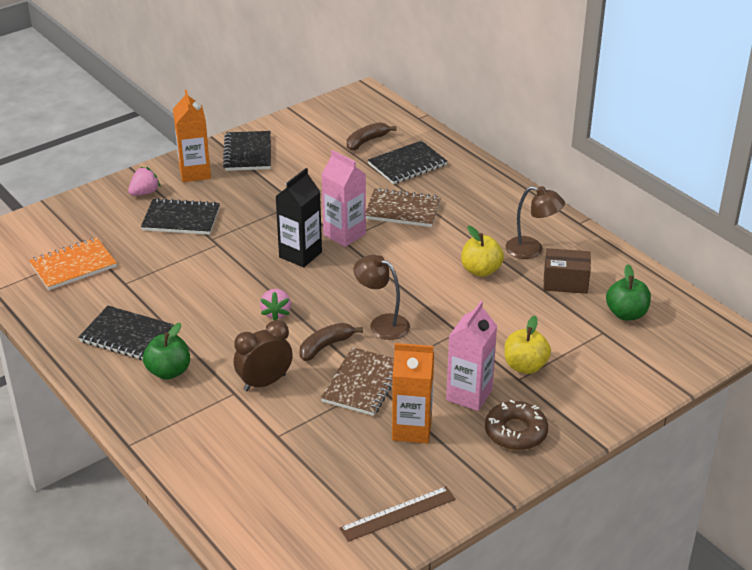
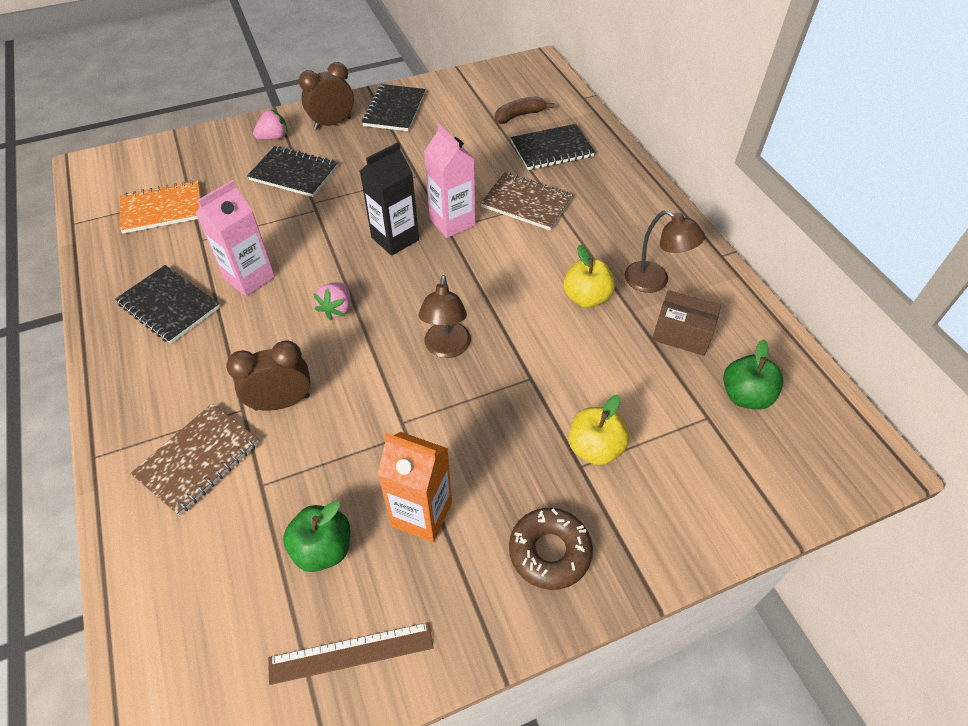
camera: 15 degrees right, 15 degrees up
(168, 371) = (187, 363): green apple -> green apple (323, 549)
(195, 173) = (332, 123): orange carton -> brown clock
(326, 346) = (371, 366): brown banana -> none
(363, 383) = (391, 429): brown notebook -> brown notebook (198, 459)
(382, 324) = (446, 348): brown lamp -> brown lamp turned 135 degrees counterclockwise
(469, 395) = (511, 477): pink carton -> pink carton (249, 278)

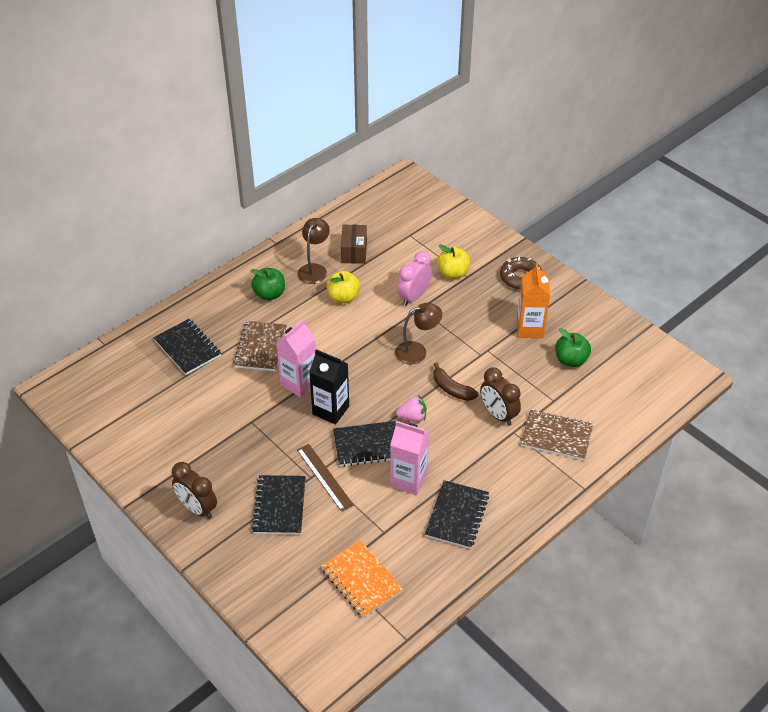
camera: 110 degrees left, 5 degrees down
(273, 137) = (234, 545): pink strawberry -> none
(351, 653) = (609, 331): brown ruler -> brown ruler (324, 477)
(394, 110) = (161, 469): black notebook -> black notebook (368, 445)
(519, 115) = (145, 379): brown banana -> brown banana (452, 389)
(558, 378) = (414, 297): none -> pink clock
(745, 396) = (387, 223): green apple -> green apple (269, 294)

